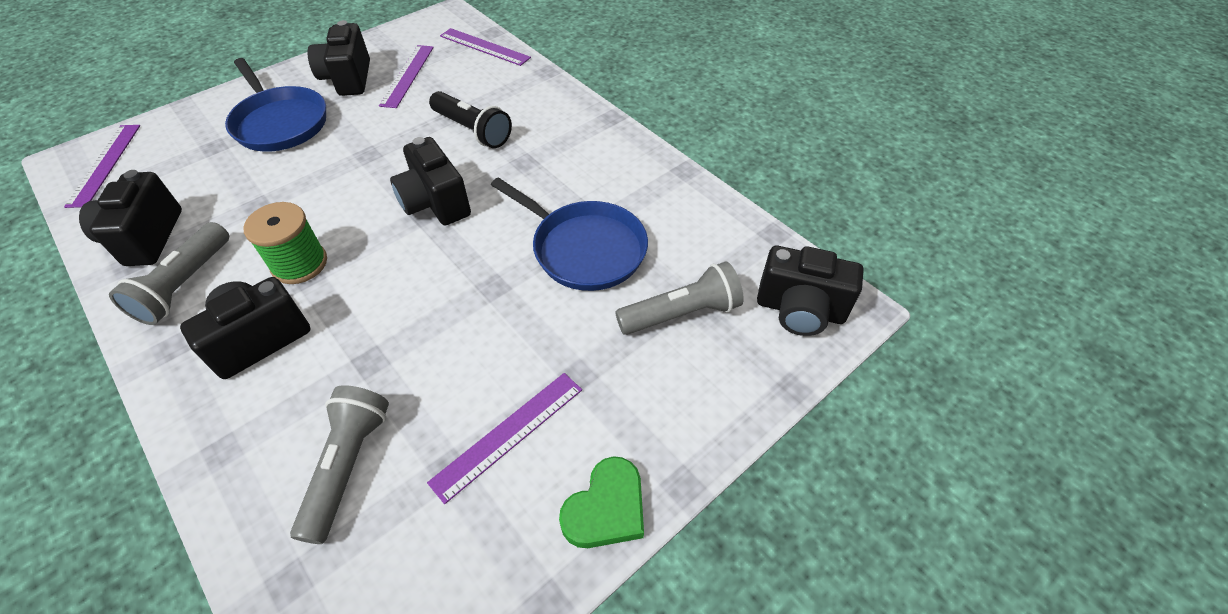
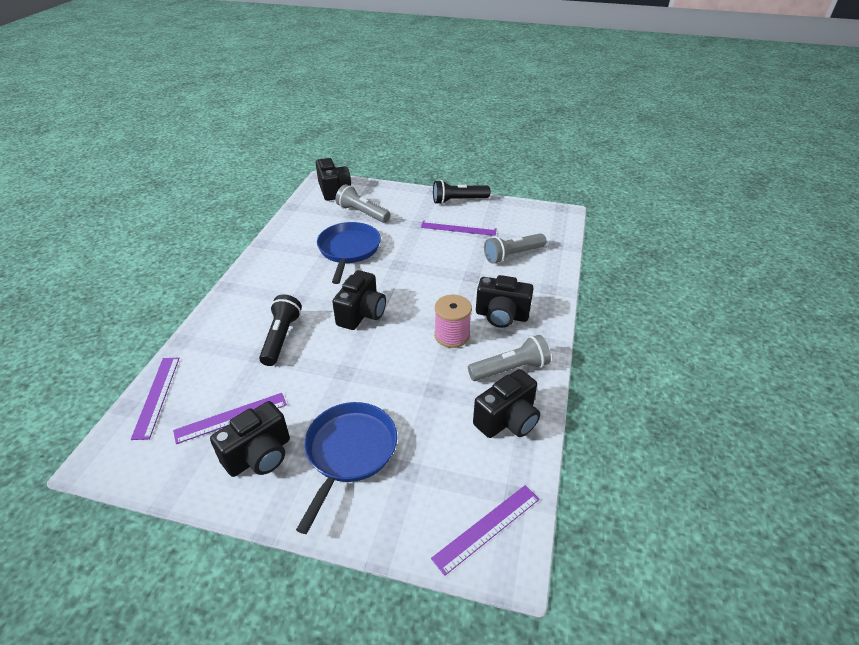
camera: 125 degrees left, 10 degrees down
(299, 264) = (452, 335): green spool -> pink spool
(606, 508) = (458, 200): green heart -> black flashlight

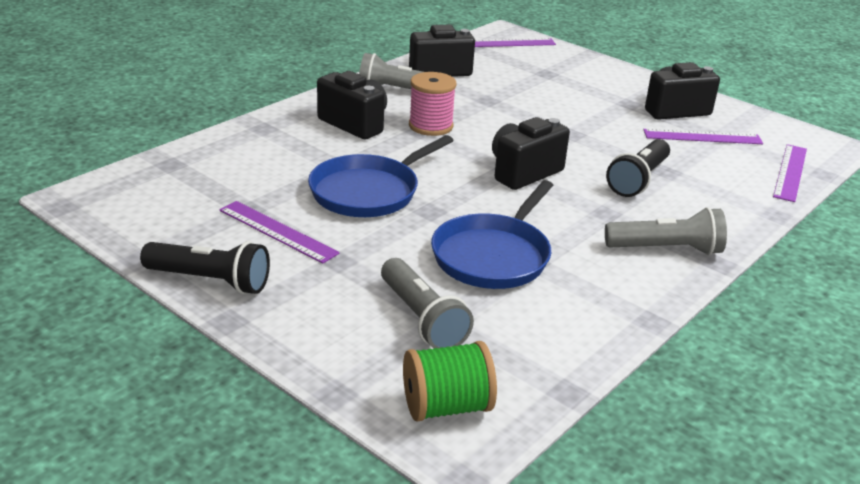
camera: 155 degrees left, 10 degrees down
(334, 190) = (446, 407): black camera -> green spool
(349, 451) = (591, 92): blue pan -> blue pan (368, 192)
(512, 255) = (251, 171): grey flashlight -> grey flashlight (666, 249)

